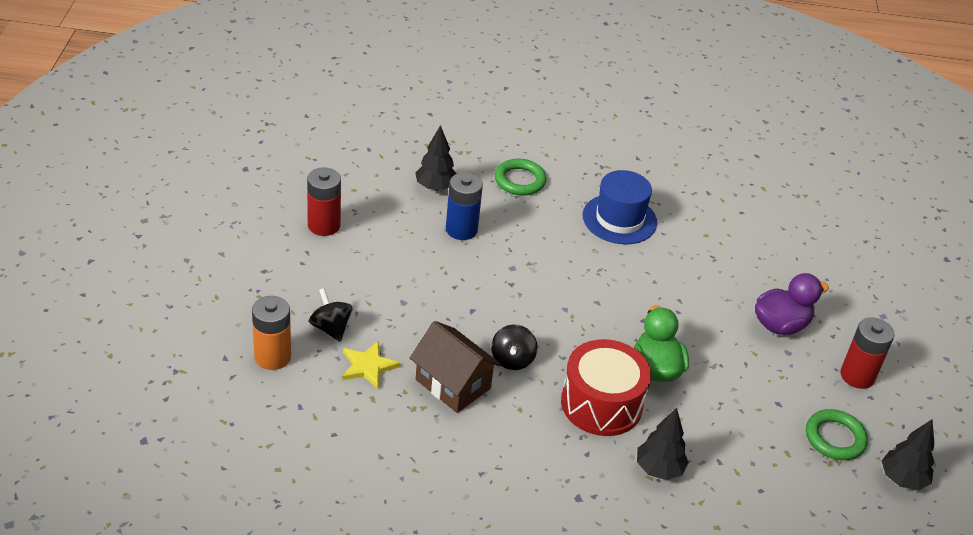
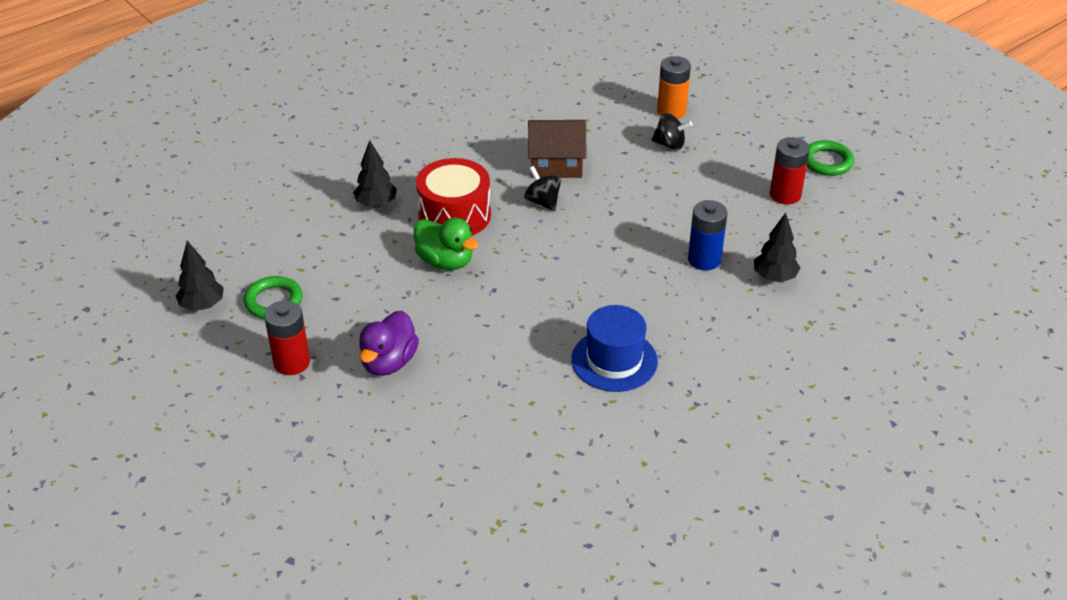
camera: 140 degrees right, 0 degrees up
(368, 366) = (616, 141): yellow star -> none
(520, 180) = (731, 333): green ring -> green ring (827, 162)

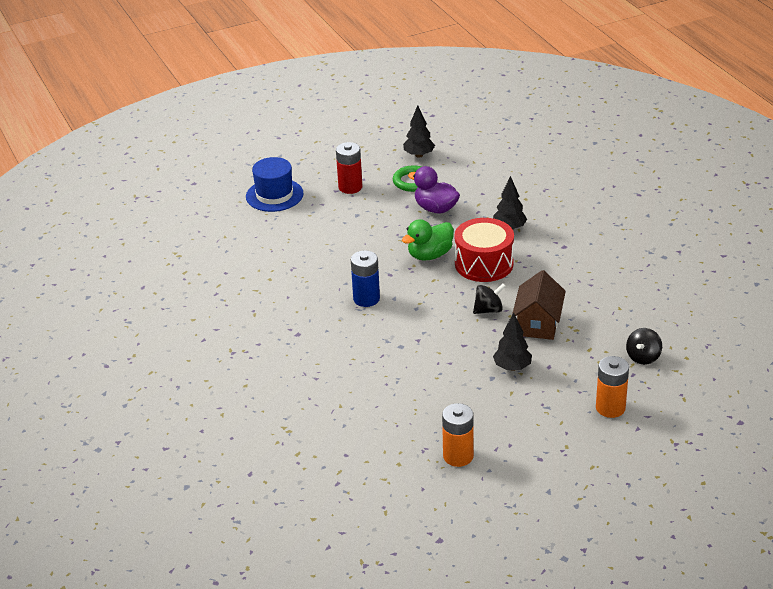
camera: 105 degrees right, 5 degrees down
(389, 362) = (334, 224): purple duck -> purple duck (435, 208)
(614, 360) = (292, 320): blue hat -> blue hat (274, 195)
(670, 144) = (554, 397): black spinning top -> black spinning top (643, 357)
(704, 259) = (385, 386): blue battery -> blue battery (366, 299)
(774, 277) = (349, 422): black tree -> black tree (512, 367)
(785, 195) = (458, 456): red battery -> orange battery
(827, 162) = (502, 499): green ring -> none

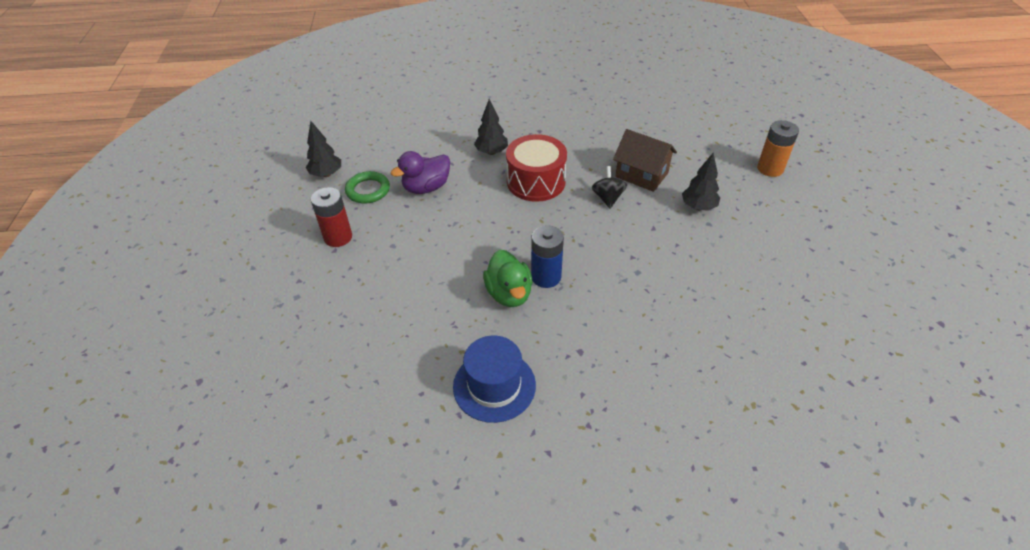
camera: 70 degrees left, 10 degrees up
(274, 195) = (298, 305): blue hat -> blue hat (494, 385)
(430, 255) = (500, 212): green duck -> green duck (509, 294)
(458, 456) = (819, 277): orange battery -> none
(643, 357) = (710, 134): black spinning top -> none

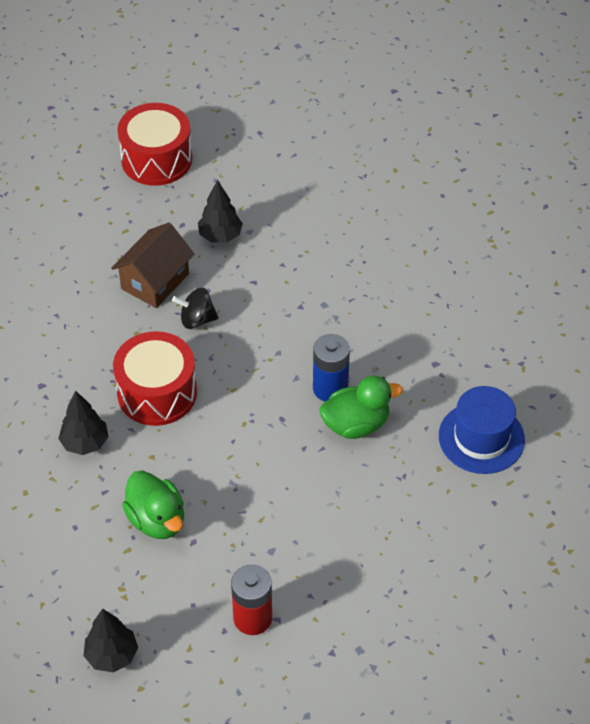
camera: 90 degrees left, 5 degrees up
(368, 190) = (156, 593): green ring -> none
(426, 187) = (157, 520): purple duck -> green duck
(770, 169) = (156, 159): orange battery -> red drum

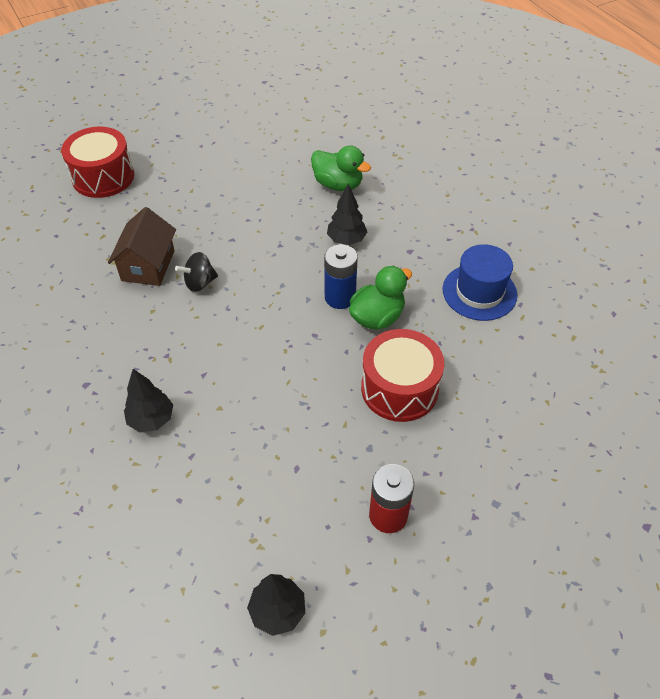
camera: 25 degrees left, 0 degrees up
(157, 393) = (196, 352): red drum -> red drum (399, 388)
(157, 520) = (253, 462): green duck -> green duck (338, 184)
(220, 236) = (186, 215): black tree -> black tree (346, 240)

